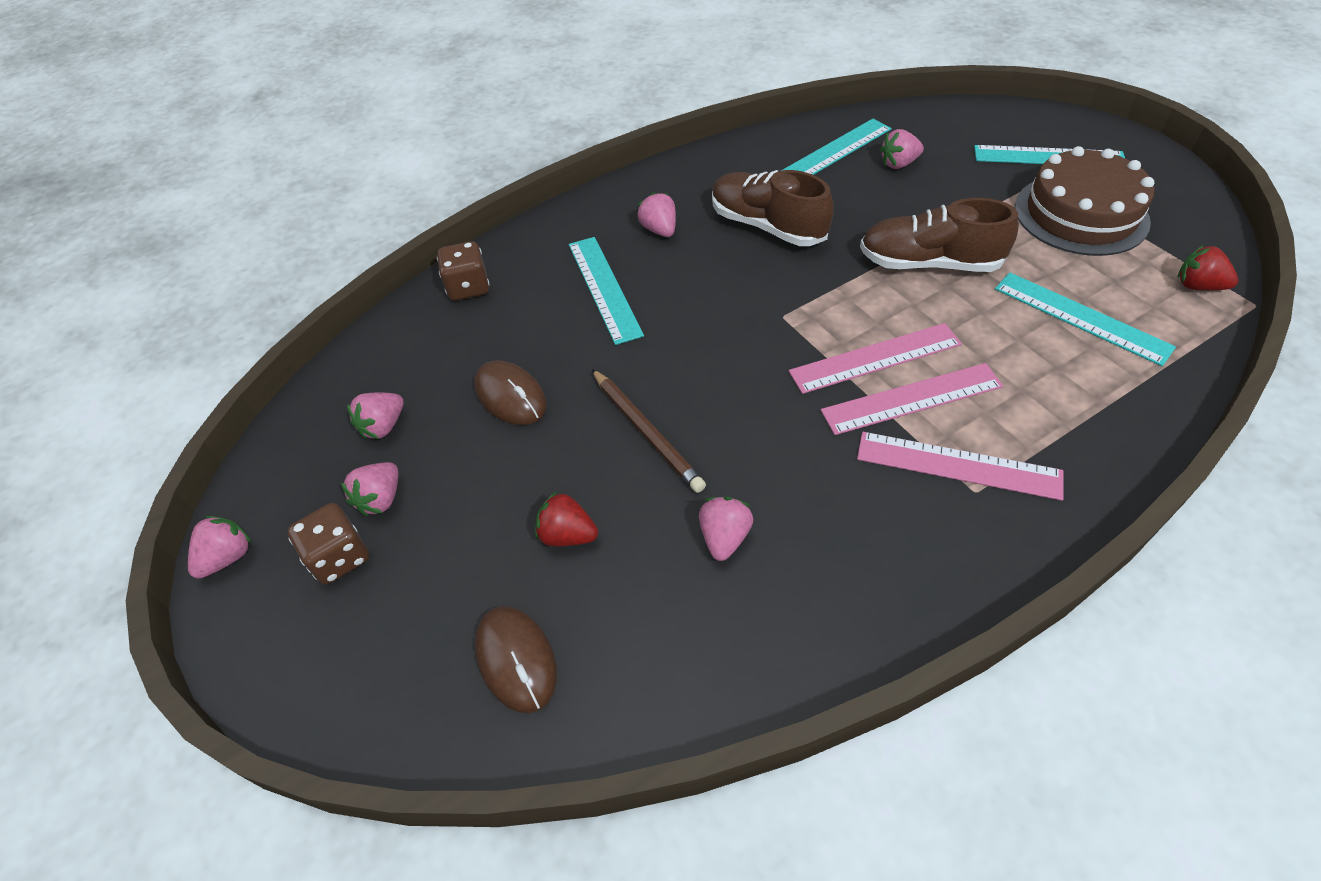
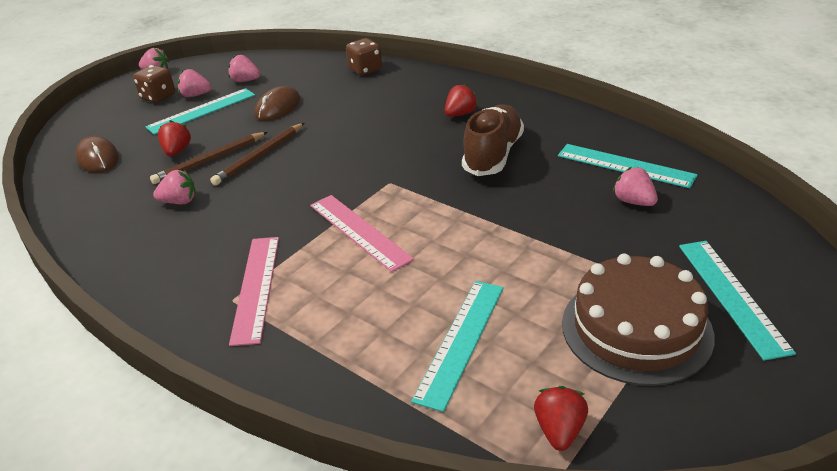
camera: 70 degrees right, 15 degrees down
(516, 659) = (98, 158): brown mouse -> brown mouse turned 75 degrees counterclockwise
(604, 288) = (386, 110): turquoise ruler -> turquoise ruler (201, 111)
(623, 492) = (210, 160): none -> brown pencil
(659, 230) = (460, 114): pink strawberry -> red strawberry
(912, 399) = (320, 255): pink ruler -> none
(929, 263) = (491, 240): brown shoe -> none

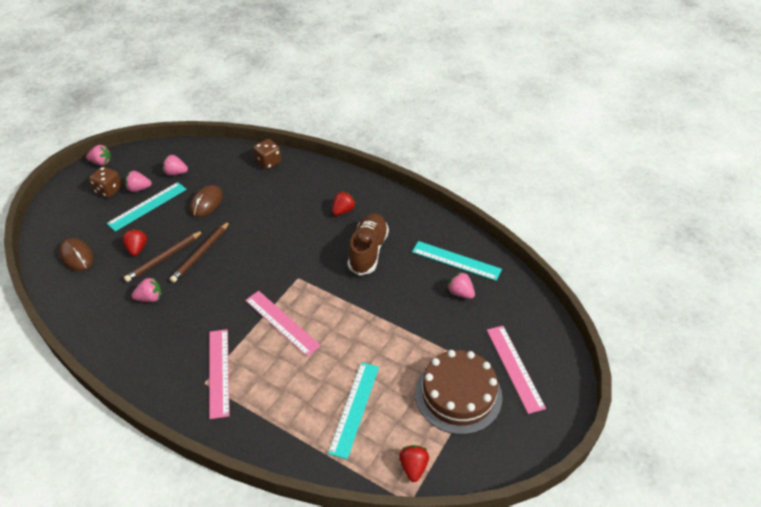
camera: 10 degrees left, 10 degrees up
(732, 295) = (515, 367): turquoise ruler -> pink ruler

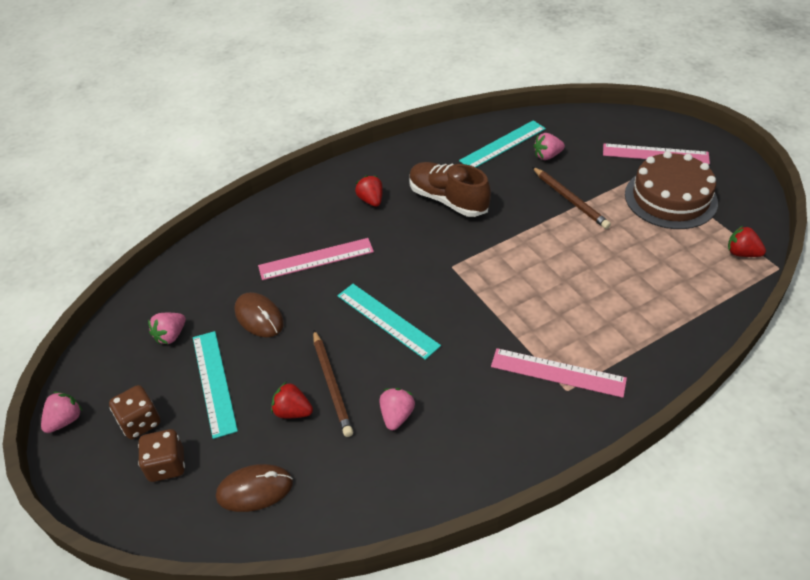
camera: 60 degrees left, 0 degrees up
(139, 189) = (168, 385): pink strawberry -> none
(201, 253) = (350, 344): brown pencil -> brown pencil (570, 199)
(268, 162) = (233, 239): brown dice -> brown dice (166, 465)
(281, 322) = (512, 298): pink ruler -> pink ruler (316, 259)
(354, 408) = (657, 273): turquoise ruler -> turquoise ruler (387, 320)

